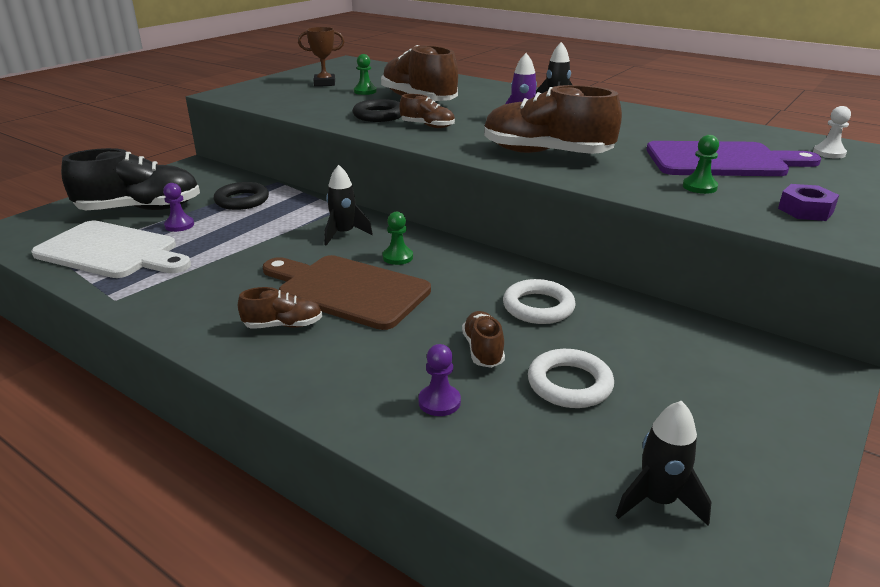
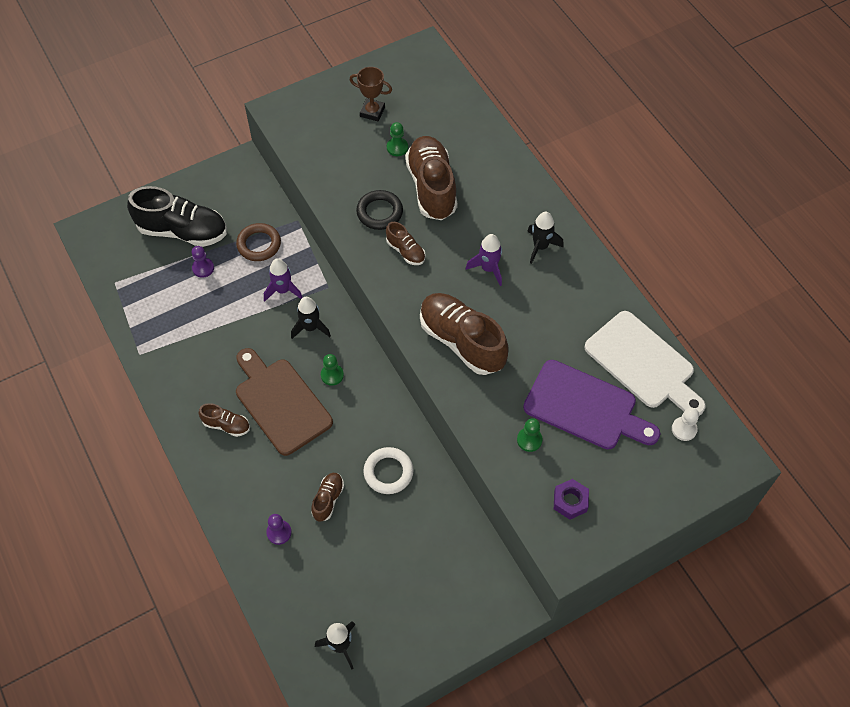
camera: 25 degrees right, 30 degrees up
(111, 251) = (150, 290): white cutting board -> white cutting board (643, 363)
(242, 200) = (259, 244): black ring -> brown ring
(291, 219) = (283, 290): none -> purple rocket
(569, 384) = (357, 550): white ring -> none

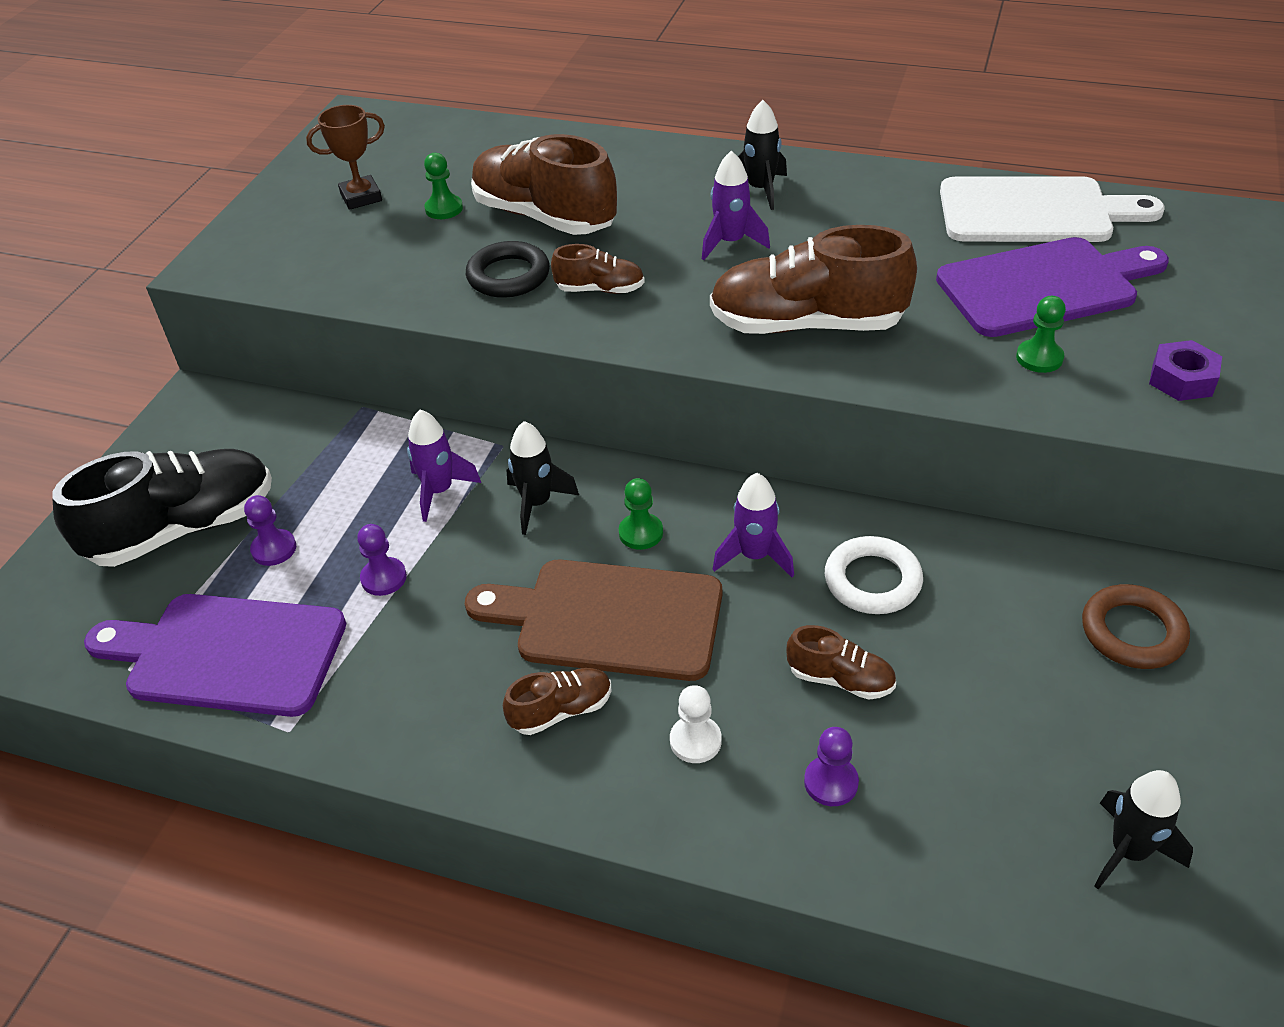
camera: 40 degrees left, 15 degrees down
(149, 304) = (228, 654): none -> purple cutting board
(226, 315) = (384, 578): none -> purple pawn
(259, 244) = (334, 466): brown ring -> brown ring (1132, 632)
(328, 499) = (840, 679): brown shoe -> brown shoe turned 135 degrees clockwise
(360, 423) = (754, 556): none -> purple rocket
(684, 429) = (1170, 235): white pawn -> white pawn (695, 741)

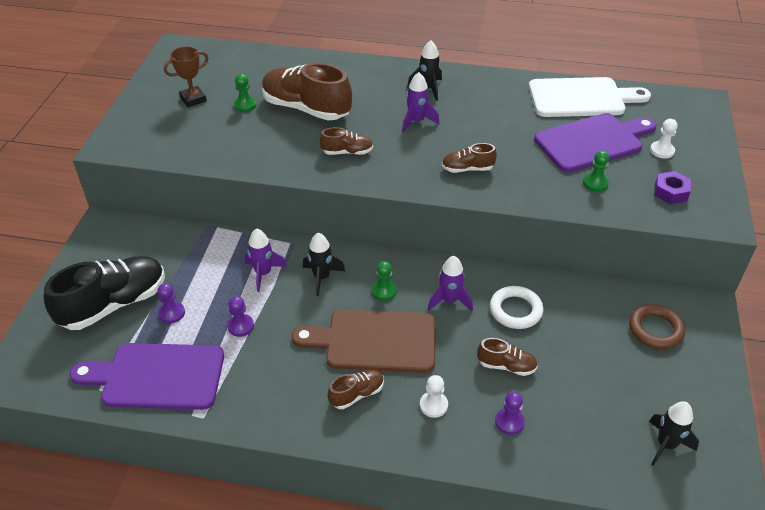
camera: 10 degrees left, 0 degrees up
(508, 276) = (292, 146): black ring -> none
(807, 324) = (467, 169): brown shoe -> brown shoe, size x0.49
(1174, 306) = (662, 151): none -> white pawn

